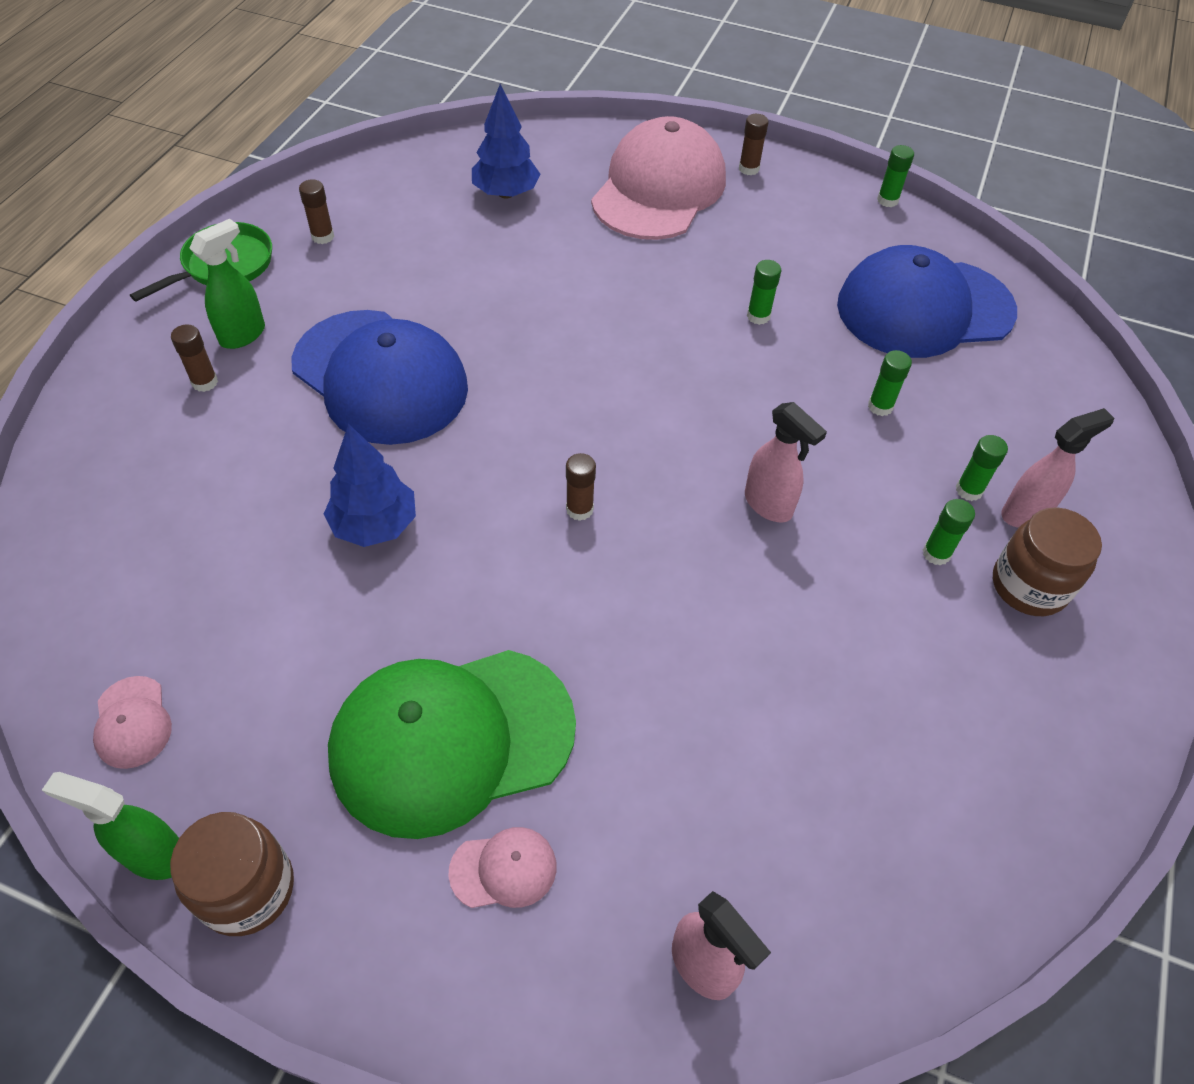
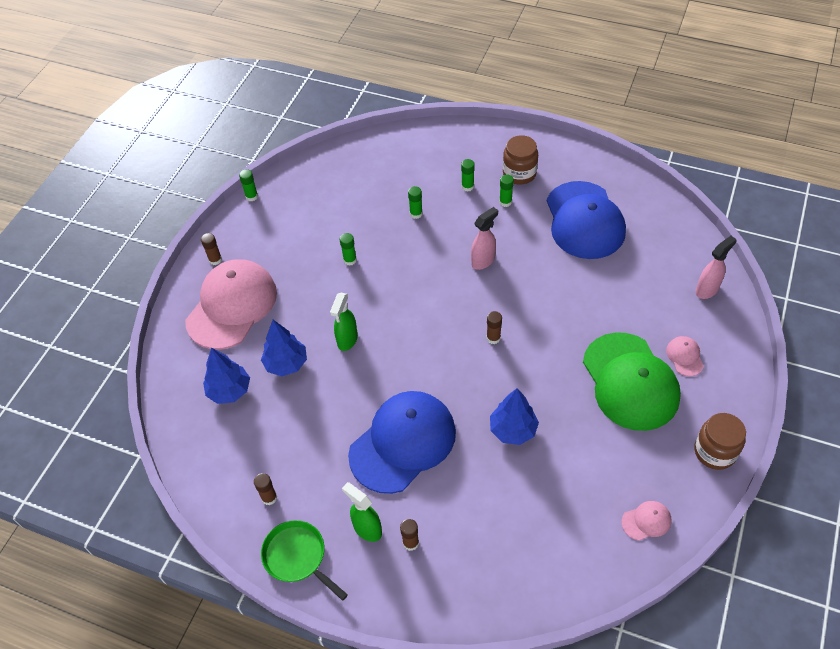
camera: 85 degrees left, 0 degrees up
(155, 855) = (709, 493): green spray bottle -> green spray bottle (347, 340)
(547, 247) = (286, 364): none -> blue tree
(659, 189) = (232, 306): pink cap -> pink cap turned 90 degrees clockwise
(924, 308) = (344, 190): blue cap -> blue cap (584, 220)
(1026, 513) = (479, 169): pink spray bottle -> none

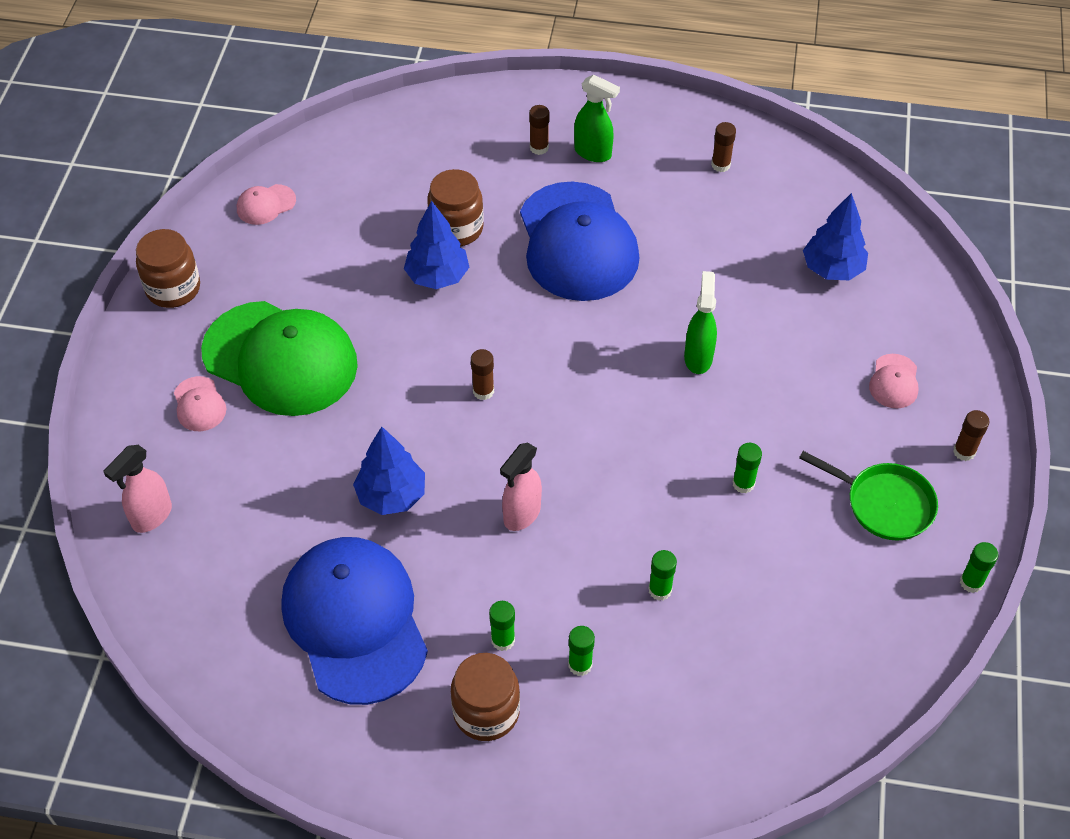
camera: 165 degrees right, 0 degrees up
(232, 306) = (894, 381): pink cap -> pink cap, size x0.40
(286, 364) = (771, 313): blue tree -> blue tree (391, 495)
(297, 557) = (662, 118): green pan -> green pan (884, 504)
(403, 443) = (577, 242): blue cap -> blue cap turned 45 degrees counterclockwise
(492, 471) = (456, 228): none -> brown jar
(630, 381) = (280, 359): green cap -> green cap turned 150 degrees clockwise

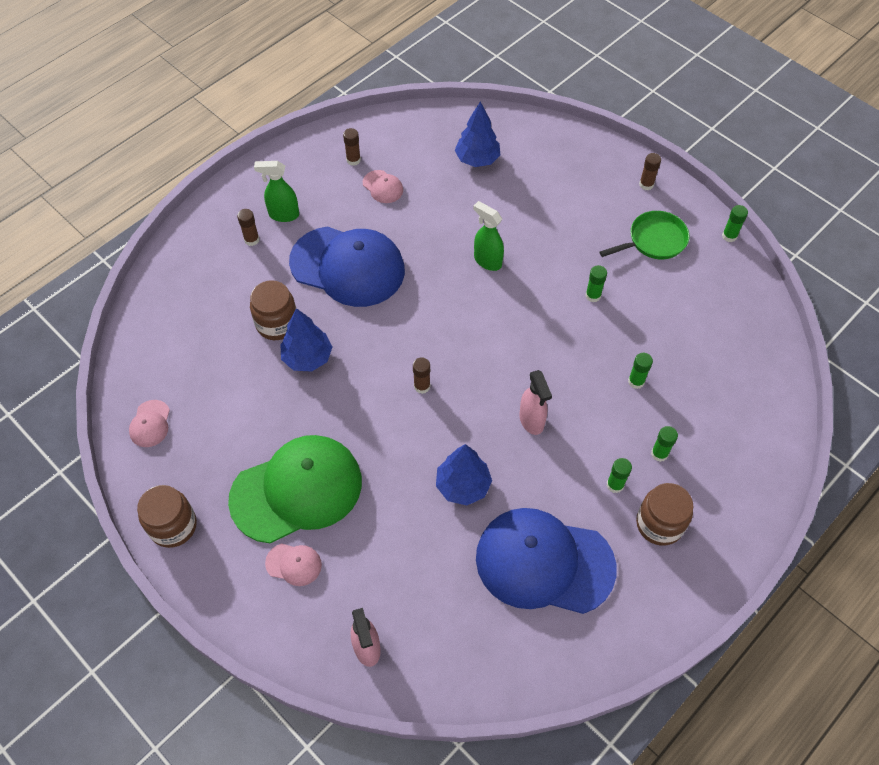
camera: 55 degrees left, 5 degrees up
(593, 153) = (283, 215): green spray bottle -> green spray bottle turned 150 degrees counterclockwise
(894, 381) = (577, 183): pink cap -> pink cap (383, 187)

